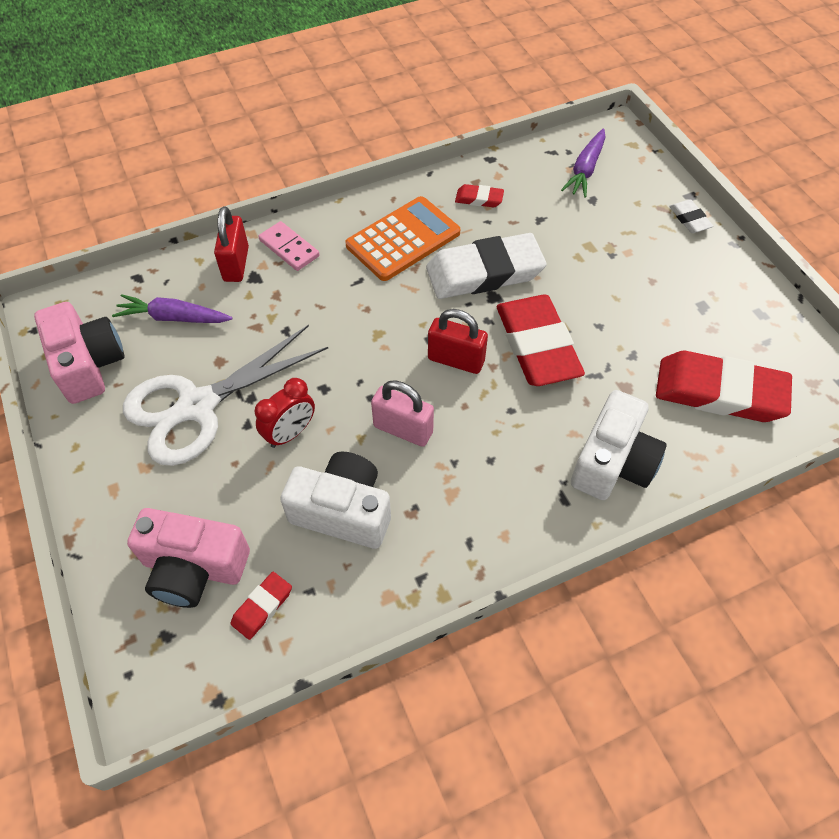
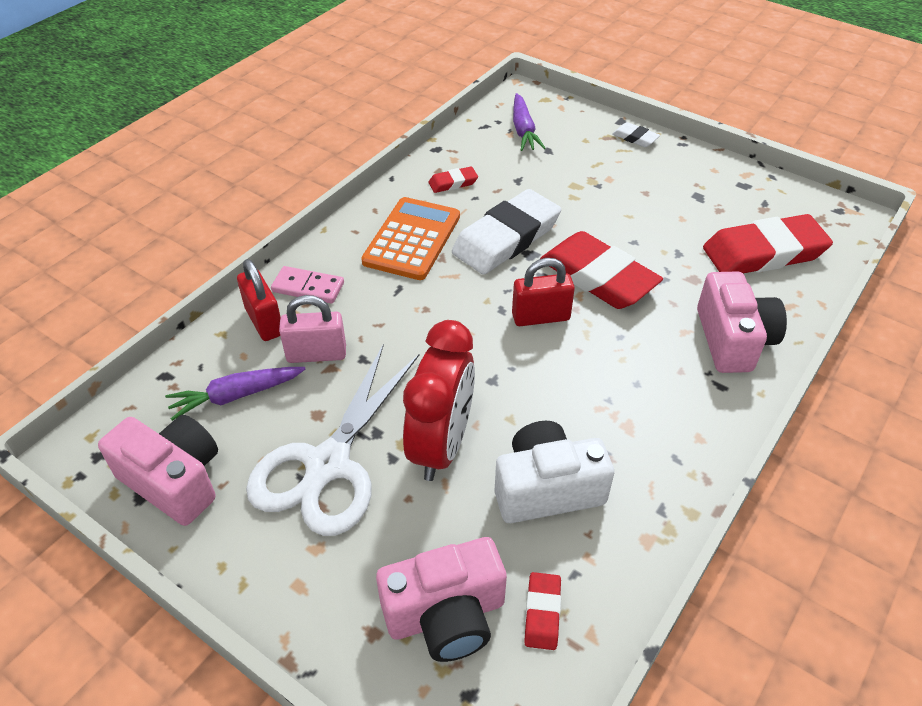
camera: 30 degrees left, 10 degrees down
(290, 433) = (441, 445): red clock -> red clock, size x1.74
(403, 429) = (542, 394): pink padlock -> pink padlock (316, 354)
(612, 462) = (733, 340): white camera -> pink camera

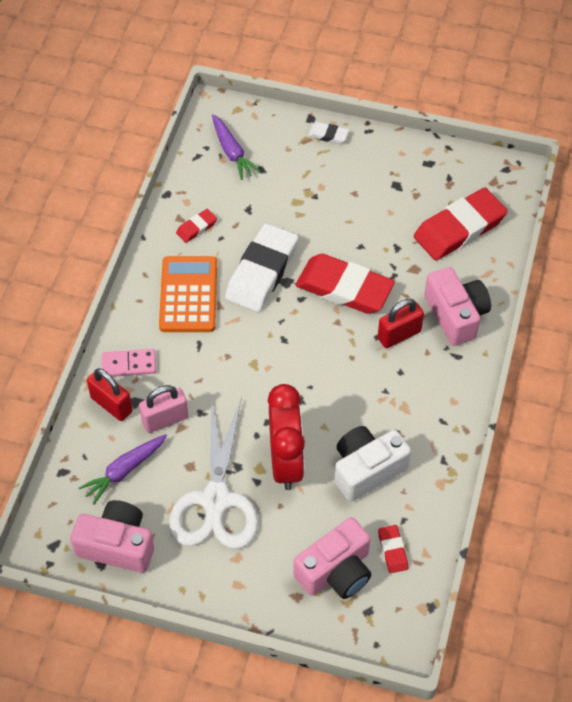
camera: 20 degrees left, 10 degrees up
(540, 317) = (315, 337): red padlock -> red padlock (399, 335)

